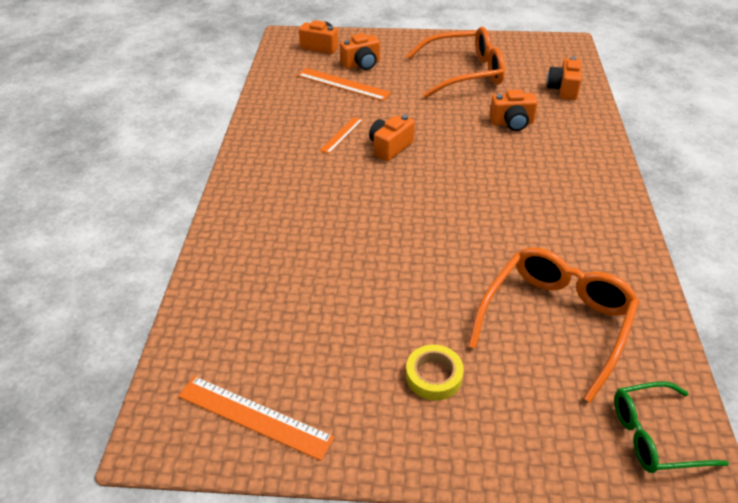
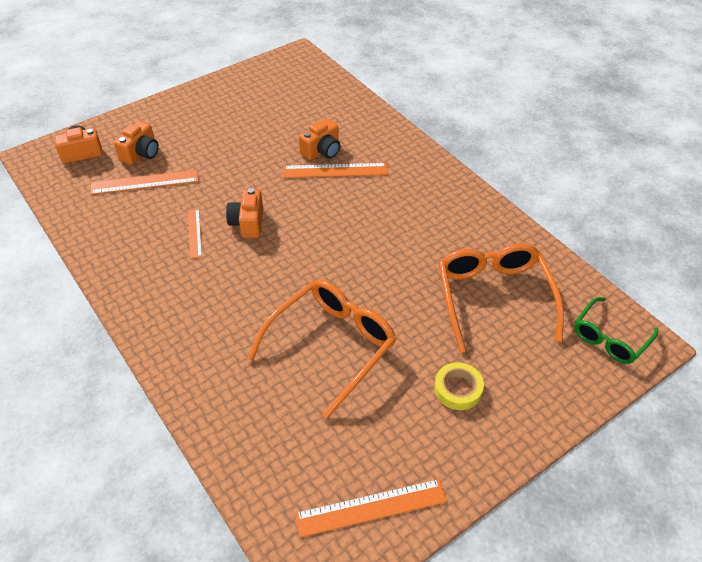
camera: 40 degrees left, 5 degrees up
(463, 73) = (240, 122): orange glasses -> orange glasses (331, 346)
(508, 142) = (335, 170): none -> orange ruler
(563, 89) = (332, 101): orange camera -> none

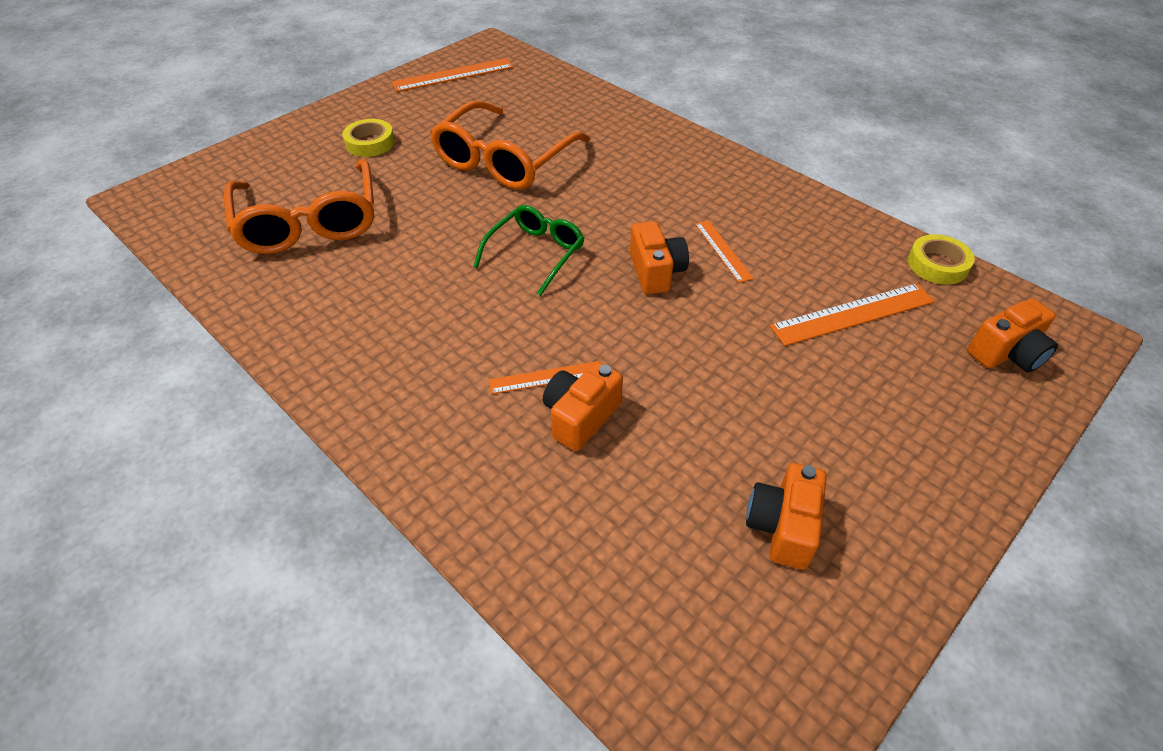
camera: 170 degrees right, 0 degrees up
(64, 205) = (937, 265): none -> yellow tape
(141, 153) = (905, 366): orange camera -> orange camera (782, 526)
(335, 170) = (546, 377): orange ruler -> orange ruler, size x0.60
(610, 338) = (181, 199): green glasses -> green glasses (535, 254)

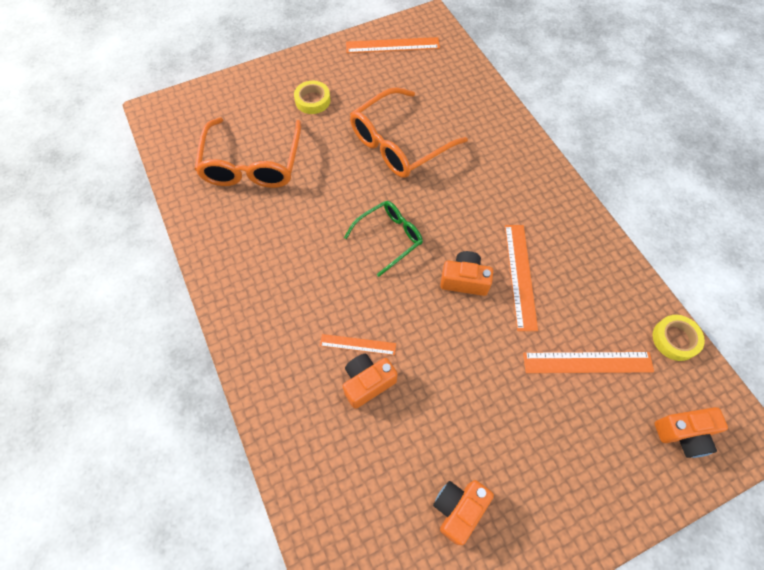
camera: 20 degrees right, 15 degrees up
(656, 272) = (464, 280): orange camera -> orange camera turned 90 degrees counterclockwise
(723, 250) = (520, 275): orange ruler -> orange ruler, size x1.66

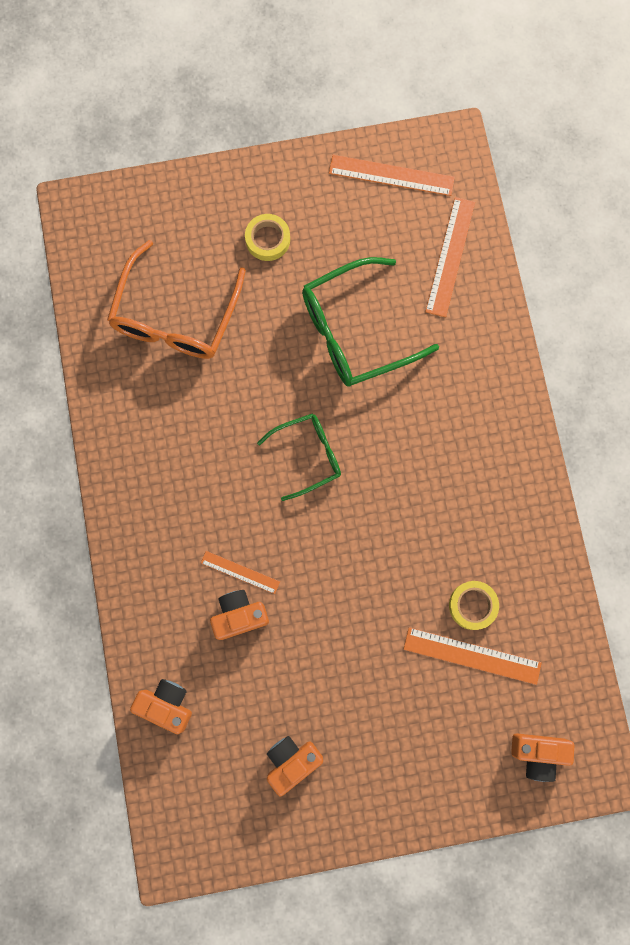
camera: 15 degrees right, 15 degrees up
(399, 143) = (356, 330): orange glasses -> green glasses
(464, 280) = (375, 529): orange camera -> orange camera (166, 705)
(520, 275) = (438, 540): orange ruler -> orange ruler (450, 256)
(675, 339) = (575, 656): yellow tape -> yellow tape (472, 605)

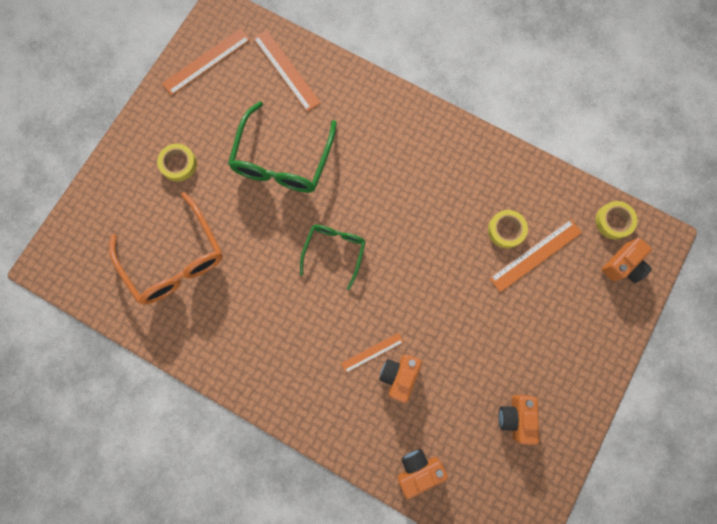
camera: 50 degrees left, 0 degrees up
(577, 709) = (613, 221): none -> yellow tape

